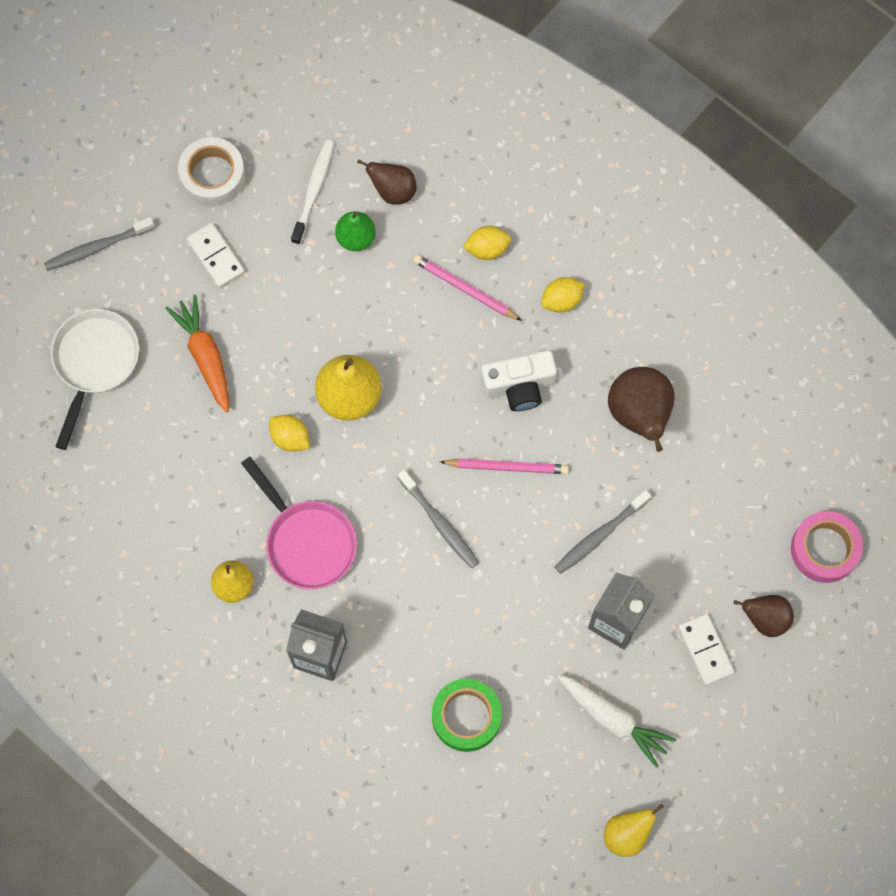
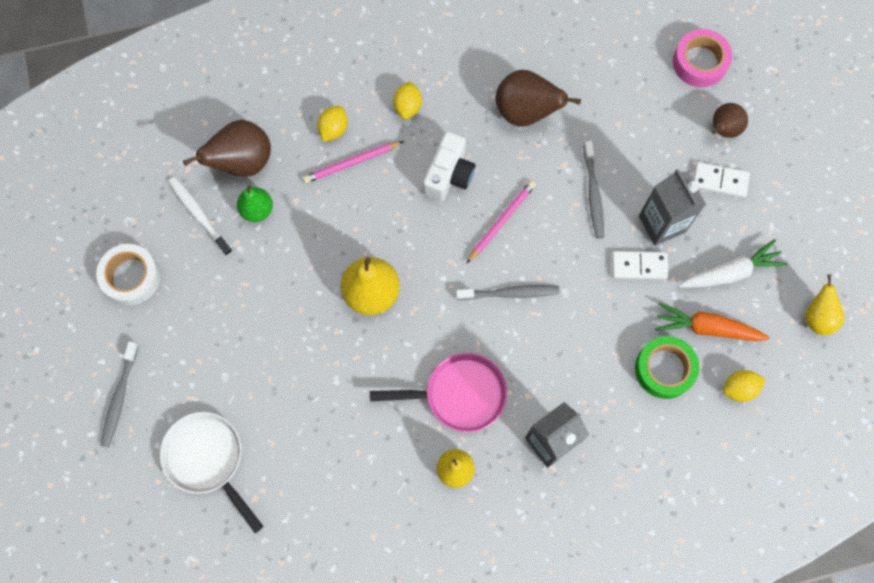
camera: 55 degrees left, 0 degrees up
(205, 356) = (265, 374): orange carrot -> orange carrot (706, 328)
(215, 256) = (194, 316): white domino -> white domino (639, 266)
(290, 438) = (372, 355): yellow lemon -> yellow lemon (739, 388)
(393, 191) = (242, 162): brown pear -> brown pear, size x1.60

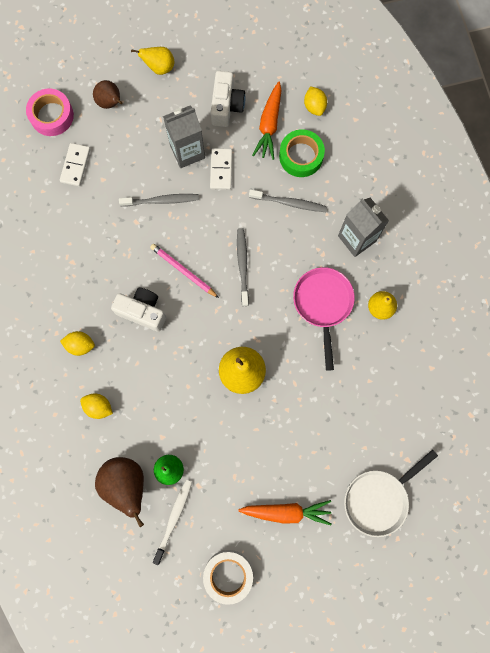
camera: 90 degrees left, 5 degrees up
(120, 397) = (331, 576): grey toothbrush -> grey toothbrush (289, 203)
(199, 215) = (173, 519): white toothbrush -> white toothbrush turned 150 degrees clockwise
(199, 345) = (286, 512): none -> orange carrot
(351, 163) = (130, 391): pink pencil -> none
(526, 112) = (89, 250): brown pear -> none
(720, 181) = (153, 108): white domino -> white domino (75, 165)
(730, 272) = (226, 106): white carrot -> white camera
(817, 317) = (261, 50): yellow pear -> yellow pear (159, 67)

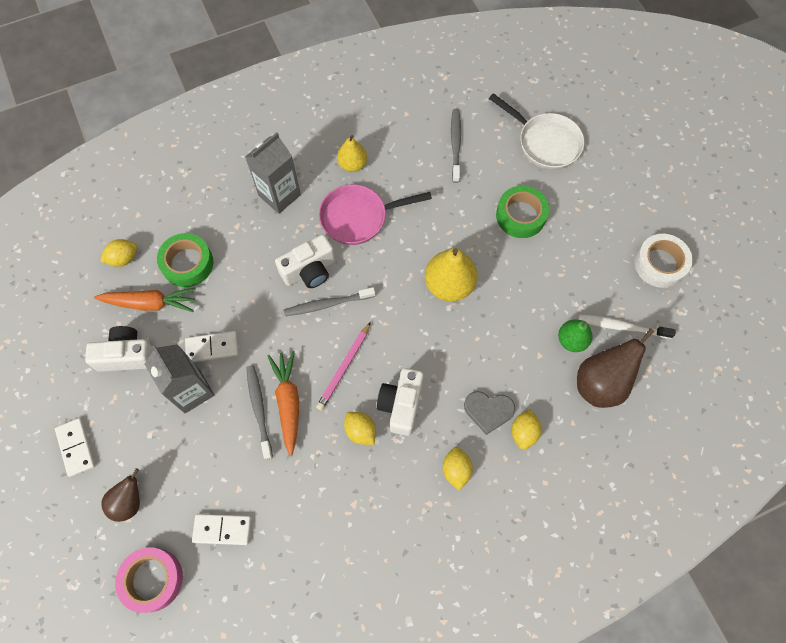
camera: 100 degrees left, 10 degrees down
(122, 381) = (488, 411): none -> grey heart
(127, 276) = (360, 431): none -> yellow lemon
(159, 67) = (76, 447): yellow pear -> white domino
(277, 255) = (309, 270): none -> white camera
(286, 512) = (581, 220): orange carrot -> orange carrot (288, 402)
(289, 203) = (246, 267): grey toothbrush -> grey toothbrush (455, 145)
(301, 454) = (520, 216): none -> green tape

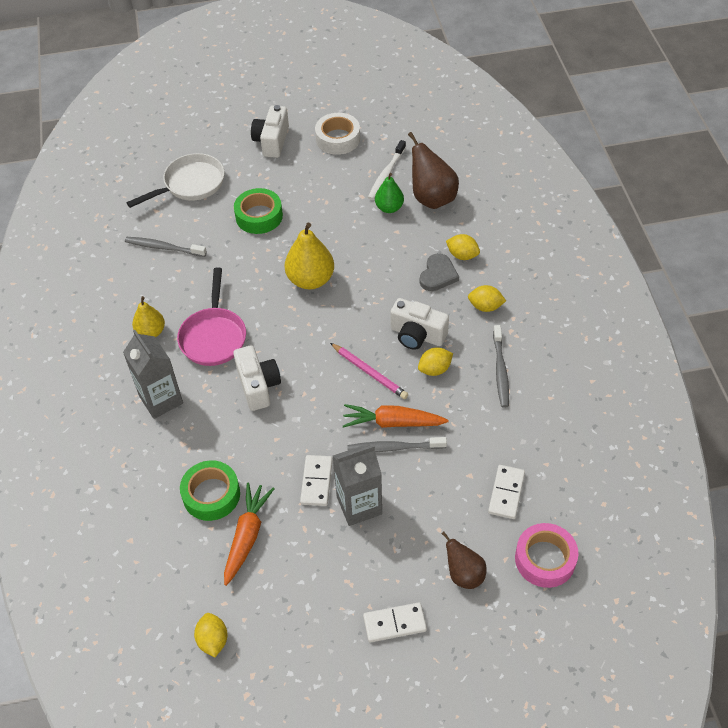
camera: 75 degrees left, 15 degrees down
(123, 258) = (182, 559): yellow lemon -> yellow lemon (213, 640)
(127, 355) = (302, 564): white camera -> white camera (272, 141)
(328, 304) = (300, 376): grey toothbrush -> grey toothbrush (500, 370)

